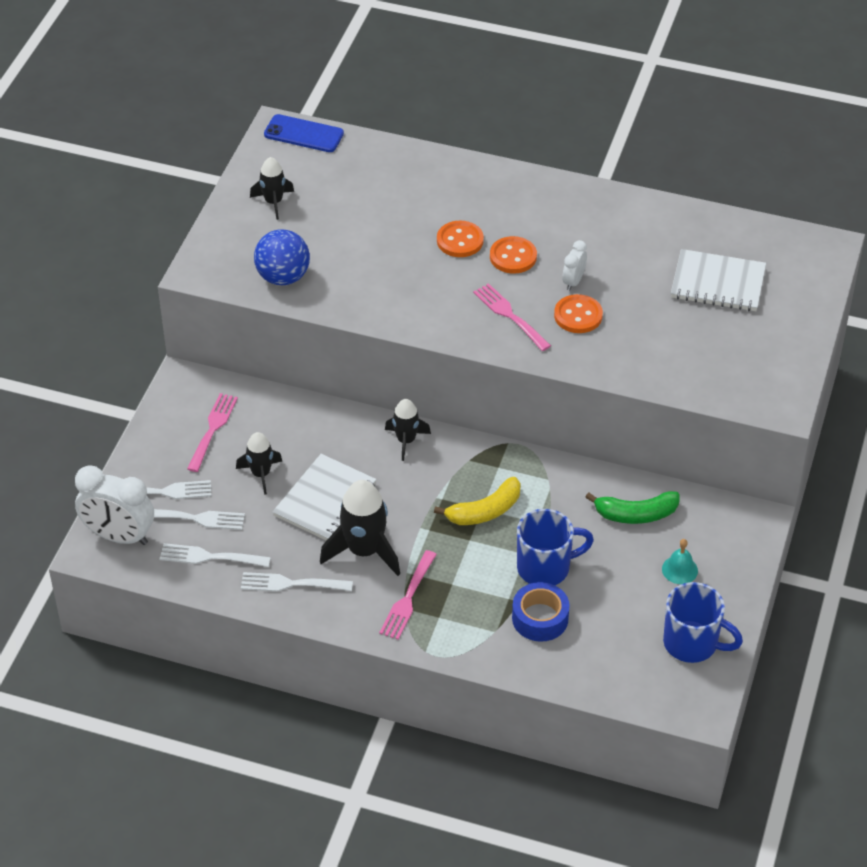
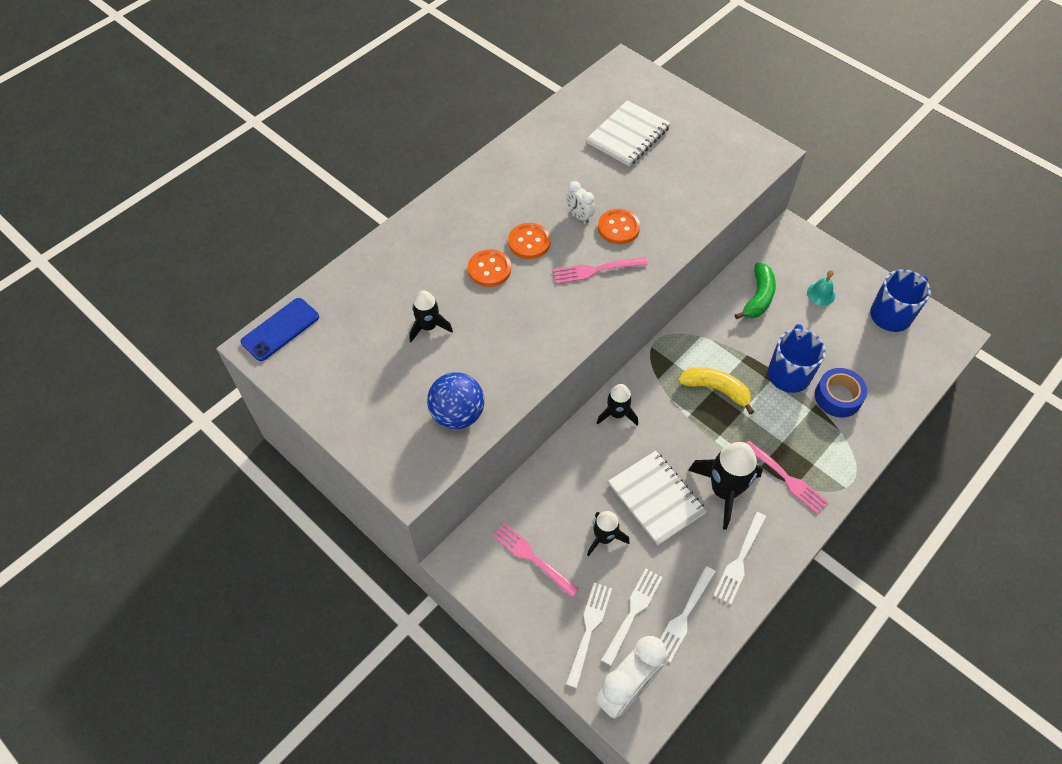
camera: 65 degrees left, 10 degrees up
(273, 202) = (354, 386): black rocket -> black rocket (428, 327)
(485, 511) = (716, 389): yellow banana -> yellow banana turned 60 degrees counterclockwise

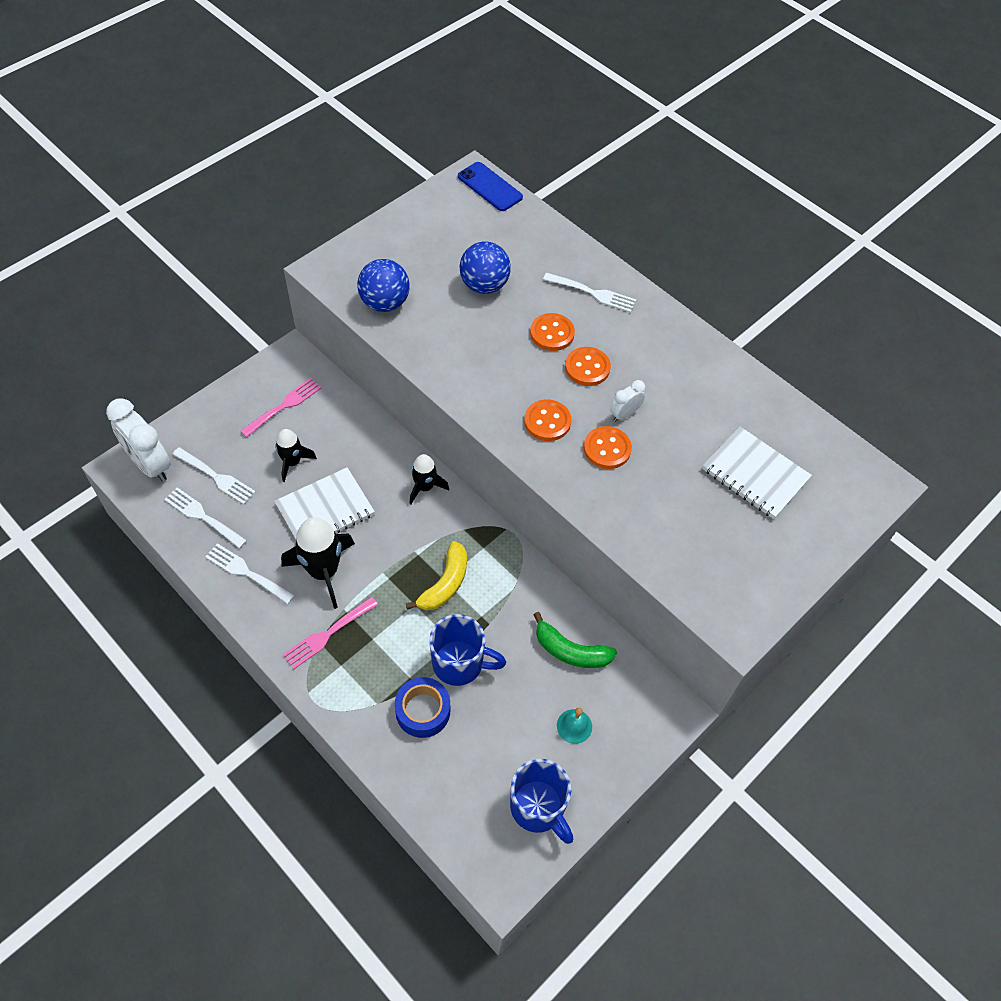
camera: 90 degrees right, 0 degrees up
(428, 327) = (484, 285): black rocket -> blue ball
(589, 629) = (209, 442): white fork -> white fork (593, 293)
(595, 270) = (547, 421): pink fork -> orange button

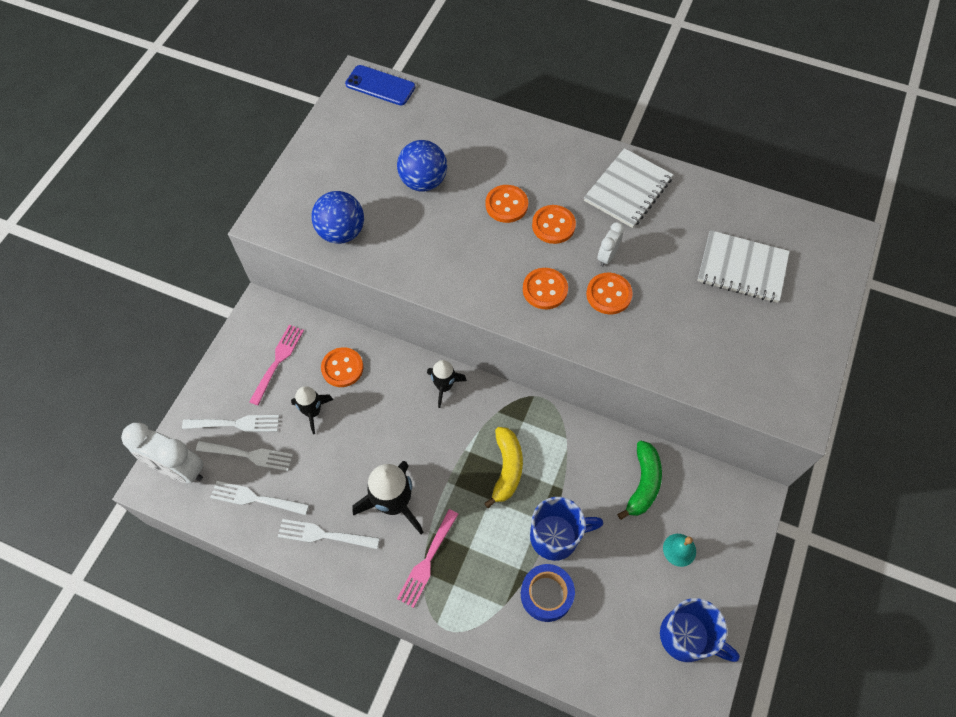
camera: 20 degrees left, 5 degrees up
(325, 510) = (366, 445): white notebook -> white notebook (628, 190)
(339, 434) = (342, 368): none -> orange button
(570, 651) = (643, 483): green banana -> green banana turned 75 degrees counterclockwise
(593, 293) = (522, 154): white fork -> white fork (235, 424)

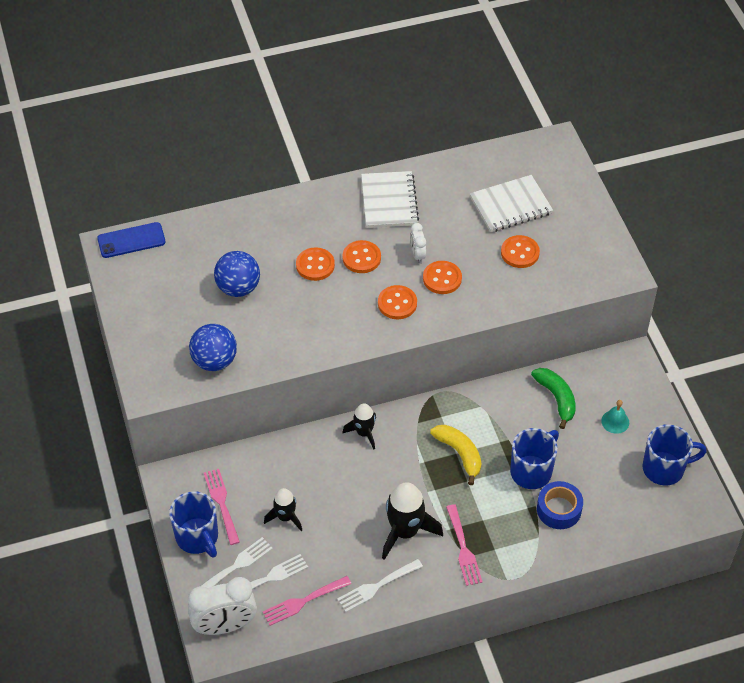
camera: 40 degrees left, 10 degrees down
(233, 376) = (198, 537): none -> blue mug
(255, 498) = (303, 601): white fork -> pink fork
(342, 368) = (276, 473): orange button -> orange button (520, 253)

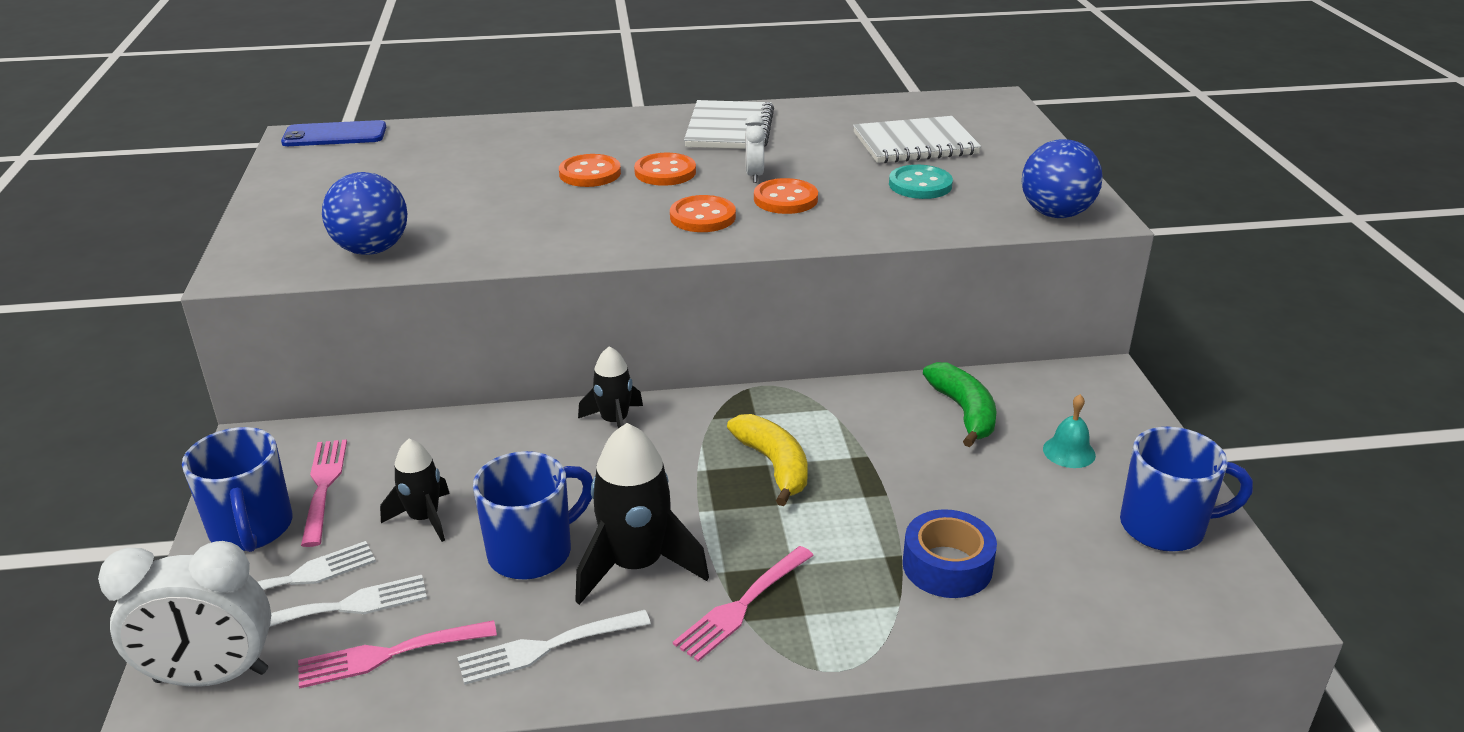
camera: 10 degrees right, 20 degrees down
(238, 288) = (459, 184): blue ball -> blue ball (1056, 214)
(463, 548) = (742, 605): pink fork -> pink fork turned 45 degrees clockwise
(520, 253) = (920, 185): orange button -> turquoise button
(532, 471) = (903, 503): blue mug -> blue mug (533, 552)

